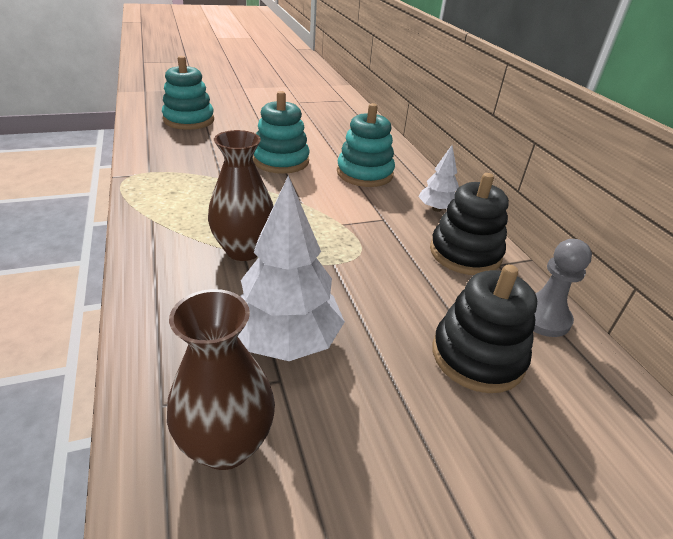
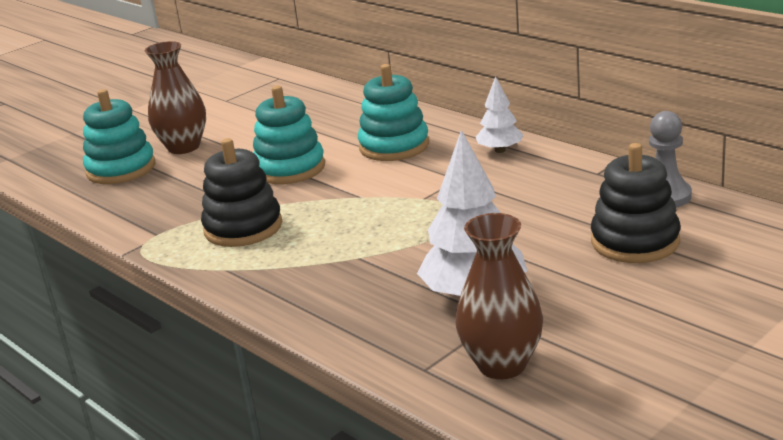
camera: 20 degrees left, 10 degrees down
(244, 250) = (355, 255): brown vase -> brown vase (184, 147)
(465, 253) = (561, 176): black stacking toy -> black stacking toy (243, 227)

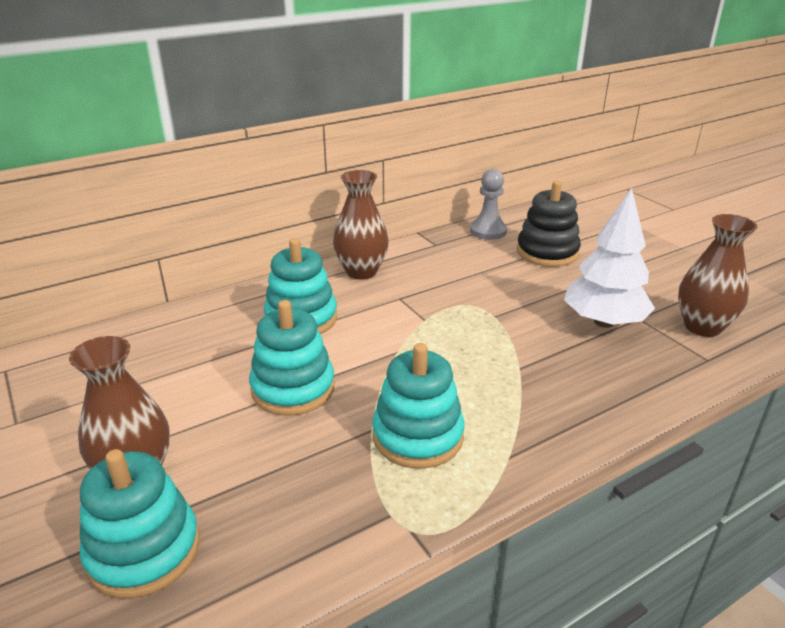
camera: 80 degrees left, 5 degrees up
(243, 227) = (417, 436): black stacking toy -> turquoise stacking toy
(500, 150) = (361, 272): white tree -> brown vase

